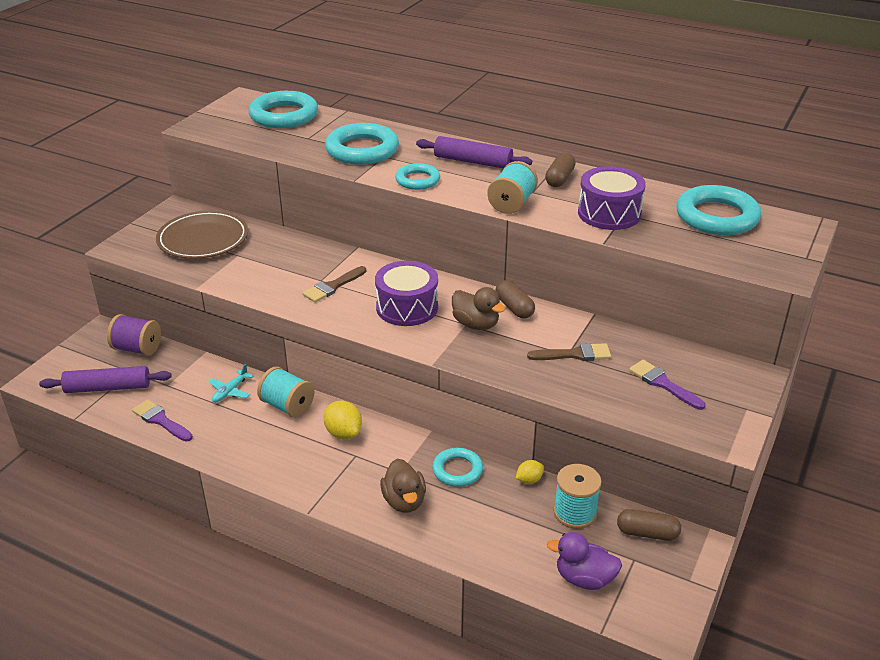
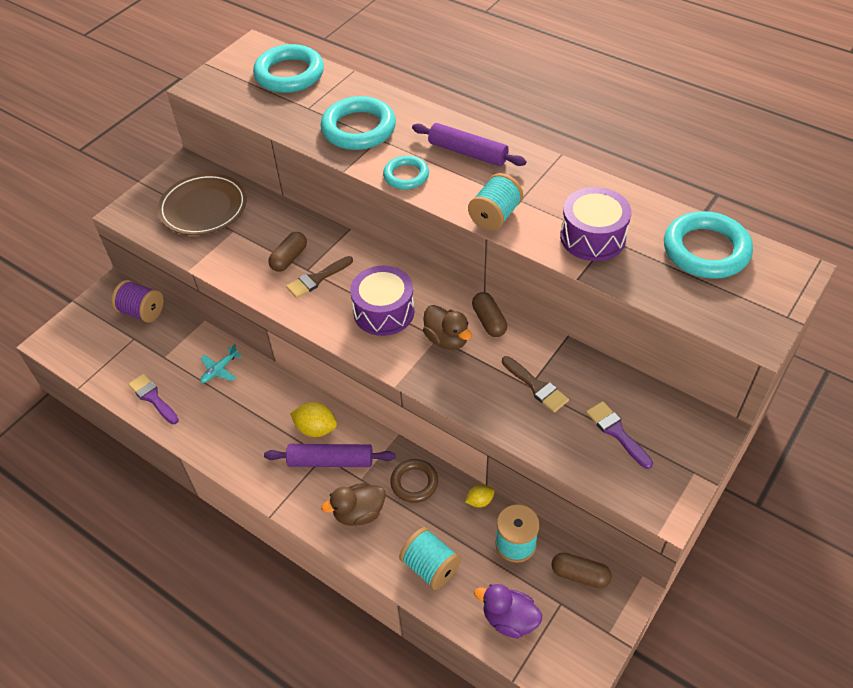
camera: 10 degrees right, 15 degrees up
(108, 387) = (110, 355): purple rolling pin -> purple rolling pin (330, 461)
(287, 406) = (269, 392): turquoise spool -> turquoise spool (430, 567)
(343, 433) = (316, 429): yellow lemon -> yellow lemon turned 45 degrees counterclockwise
(404, 501) = (359, 513): brown duck -> brown duck turned 75 degrees clockwise
(457, 470) = (414, 483): turquoise ring -> brown ring
(559, 179) = (552, 183): brown capsule -> brown capsule (289, 258)
(574, 354) = (536, 386): brown brush -> brown brush turned 45 degrees clockwise

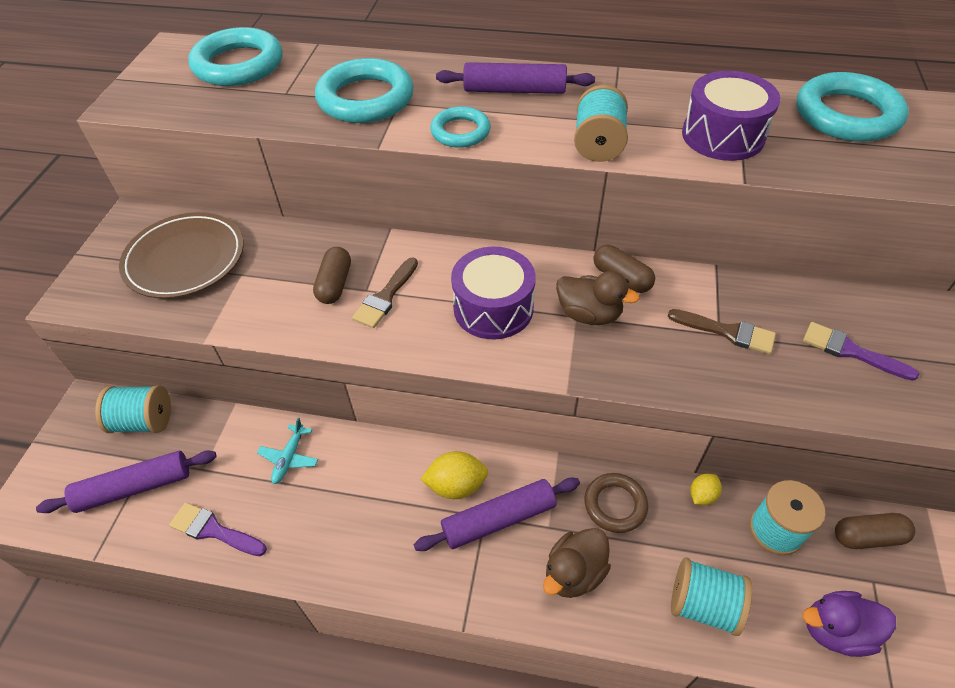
camera: 25 degrees left, 0 degrees up
(119, 353) = (135, 488): none -> purple rolling pin
(142, 312) = (144, 421): purple spool -> turquoise spool

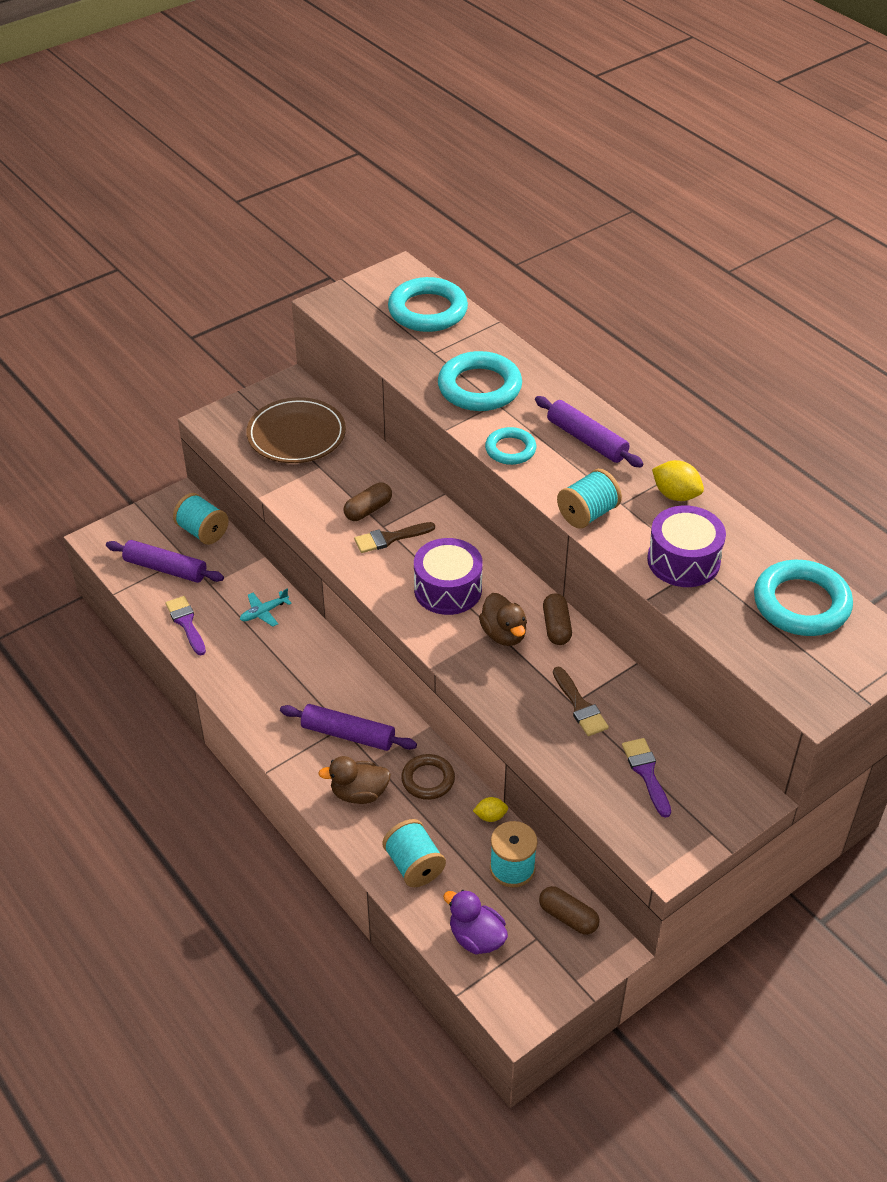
camera: 40 degrees right, 5 degrees down
(456, 485) = (344, 698): yellow lemon -> yellow lemon (675, 495)

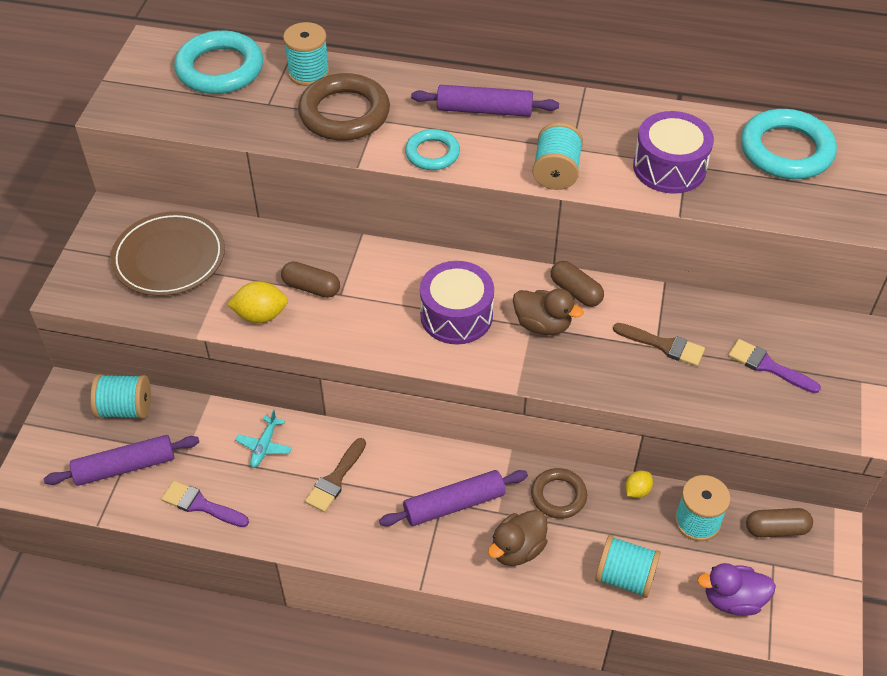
camera: 40 degrees left, 5 degrees up
(368, 510) = (311, 287): brown capsule -> brown capsule turned 75 degrees counterclockwise
(390, 538) = (358, 301): brown brush -> brown brush (335, 479)
(479, 387) = (344, 113): turquoise ring -> brown ring
(487, 345) = (308, 73): none -> turquoise spool
(675, 495) = (603, 117): yellow lemon -> yellow lemon (260, 315)

